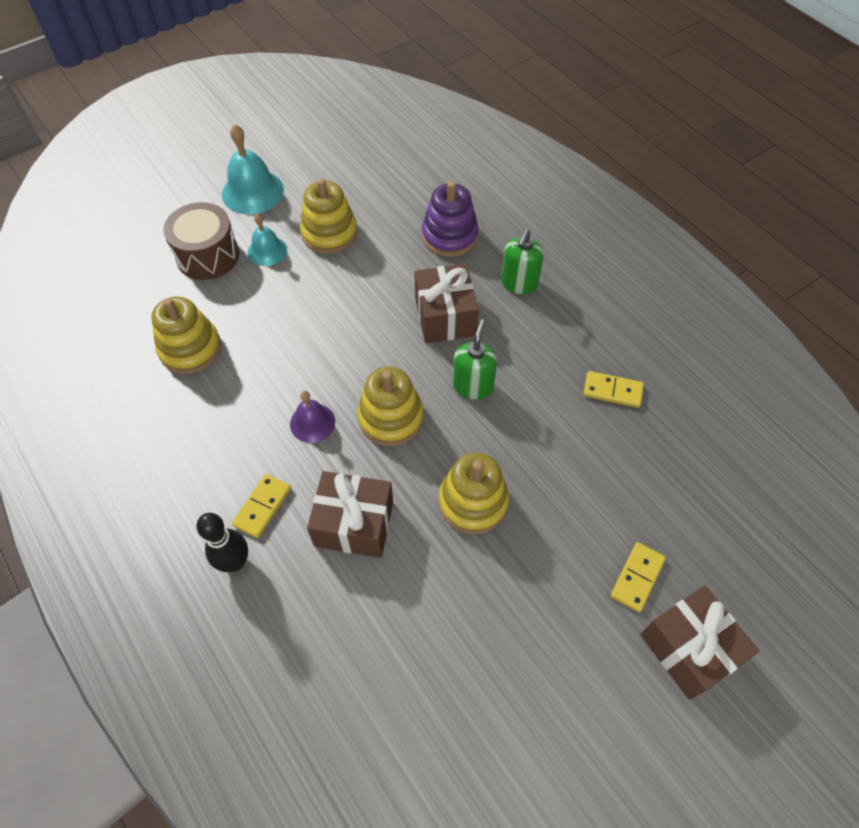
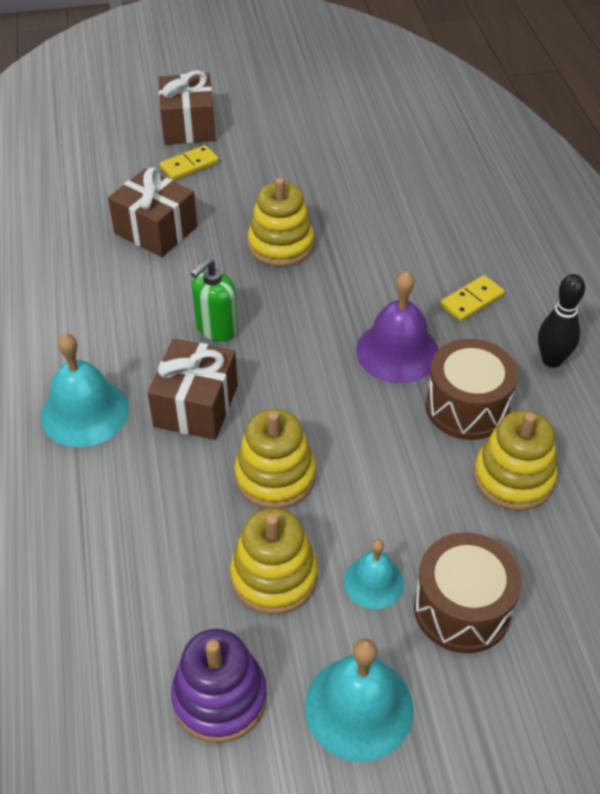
camera: 155 degrees left, 10 degrees down
(235, 562) = (508, 271): black bowling pin -> black bowling pin (551, 360)
(239, 393) = (467, 407): none -> brown drum
(312, 422) = (397, 351): purple bell -> purple bell, size x1.66
(354, 524) = (393, 263): brown gift -> brown gift (156, 230)
(391, 417) = (316, 329): yellow stacking toy -> yellow stacking toy (275, 476)
(449, 236) = (117, 506): purple stacking toy -> purple stacking toy (220, 697)
(519, 283) = (84, 412): green soap dispenser -> turquoise bell
(612, 391) = (88, 279): yellow domino -> none

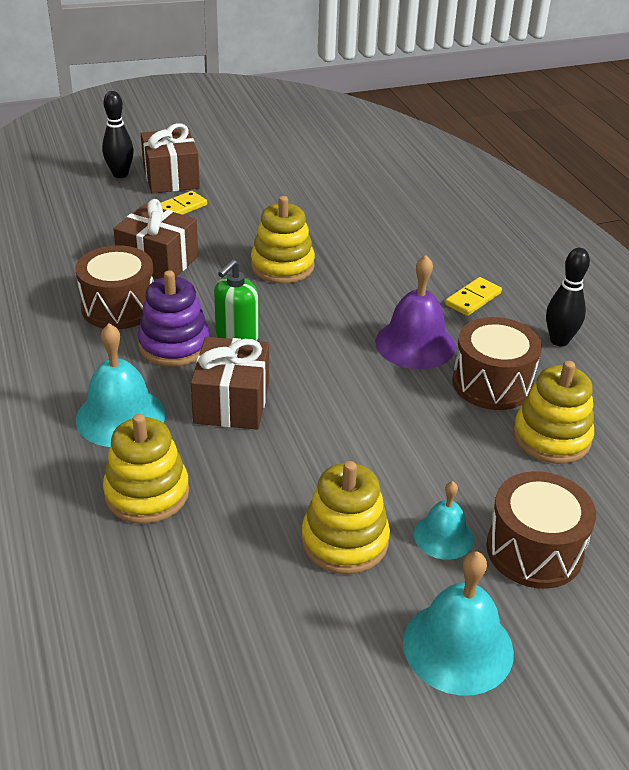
camera: 10 degrees left, 10 degrees down
(106, 283) = (119, 307): none -> brown drum
(137, 118) = (120, 174): none -> black bowling pin
(220, 697) = (316, 653): purple stacking toy -> purple stacking toy (174, 345)
(275, 476) = (324, 455): yellow stacking toy -> yellow stacking toy (147, 493)

